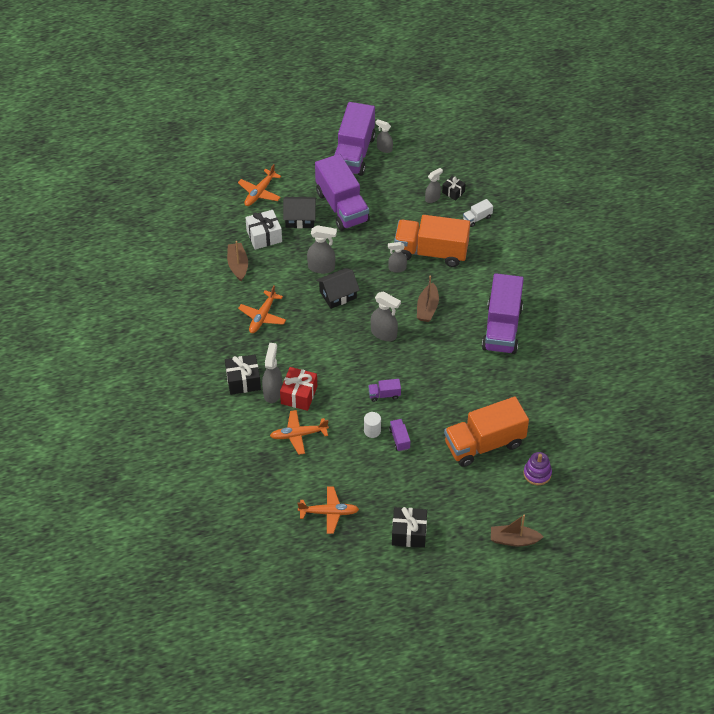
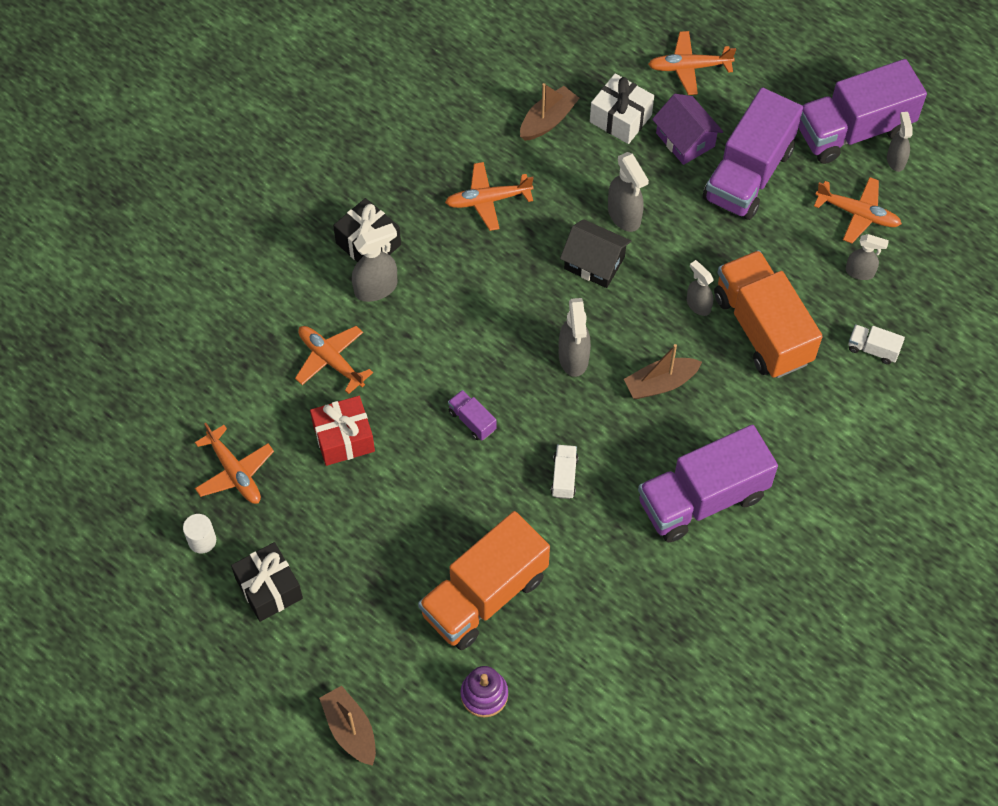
camera: 55 degrees right, 10 degrees up
(299, 395) = (394, 321): red gift -> red gift (344, 438)
(300, 218) = (685, 140): black house -> purple house
(372, 431) = (402, 442): white cylinder -> white cylinder (202, 540)
(399, 439) = (413, 484): purple truck -> none
(400, 180) = (857, 213): none -> orange plane
(446, 375) = (564, 476): none -> white truck
(453, 192) = (894, 291): black gift -> none
(484, 444) = (484, 595): orange truck -> orange truck turned 75 degrees counterclockwise

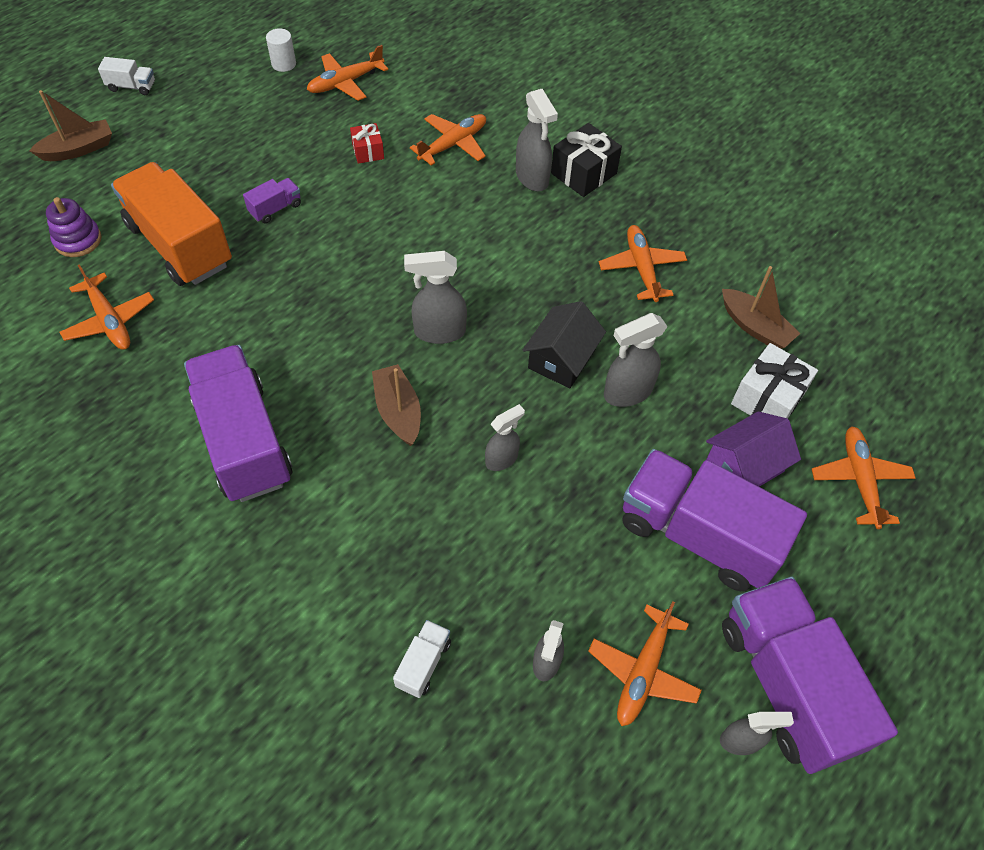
camera: 90 degrees right, 5 degrees down
(269, 588) = (228, 102): black gift -> none
(344, 438) = (368, 151): red gift -> red gift, size x0.60
(472, 420) = (373, 244): purple truck -> purple truck (275, 209)
(564, 476) = (296, 315): white truck -> white truck (132, 87)
(583, 638) = (110, 320): none -> orange plane
(762, 328) = (464, 528): orange truck -> none

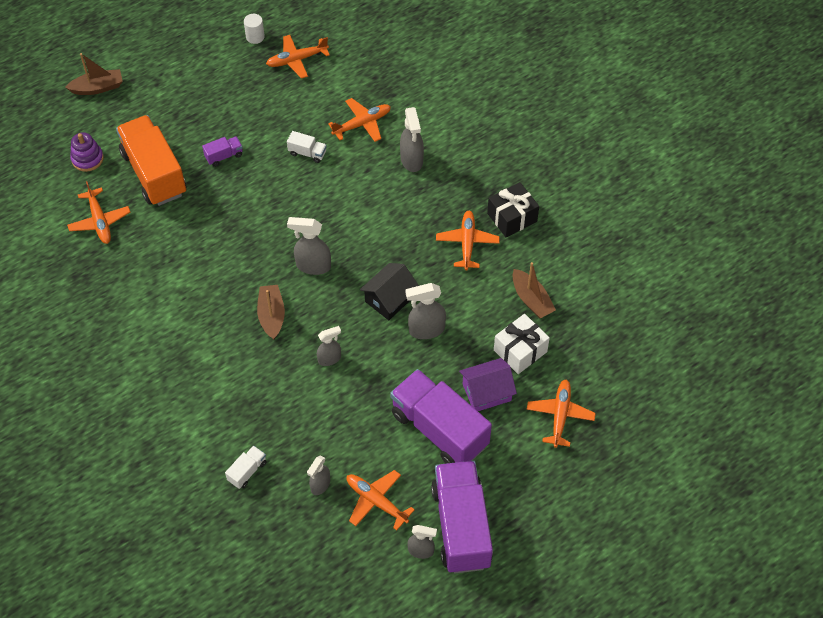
camera: 15 degrees right, 0 degrees up
(132, 87) = (142, 41): white truck -> white truck (307, 153)
(244, 440) = (170, 317): purple truck -> none
(368, 151) = (299, 120): red gift -> none
(583, 173) = (450, 162): black gift -> black gift (512, 217)
(643, 671) = (376, 501): orange plane -> orange plane turned 90 degrees clockwise

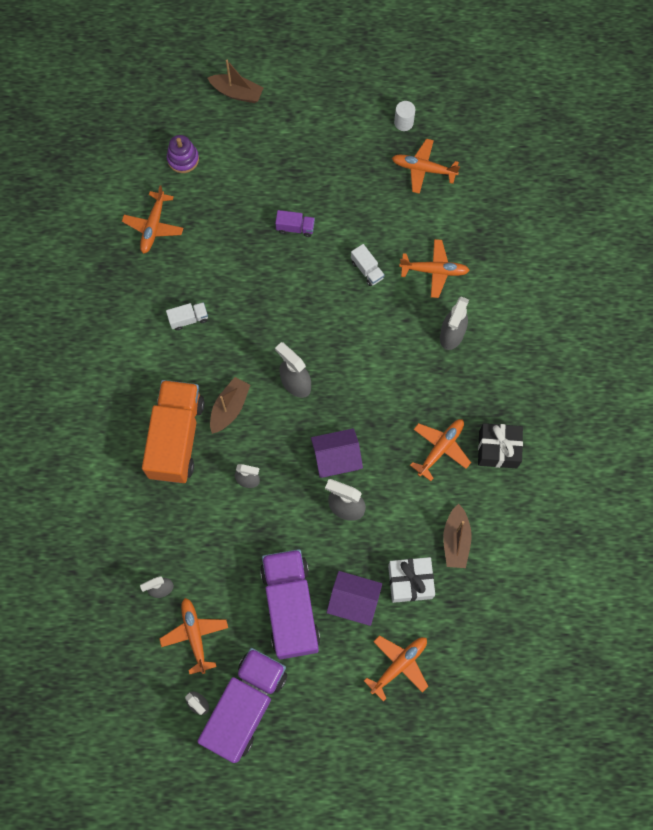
camera: 35 degrees right, 15 degrees up
(154, 173) = (227, 208): orange truck -> orange truck (176, 438)
(247, 471) = (114, 537): white truck -> white truck (188, 319)
(389, 299) = (336, 458): black house -> purple house

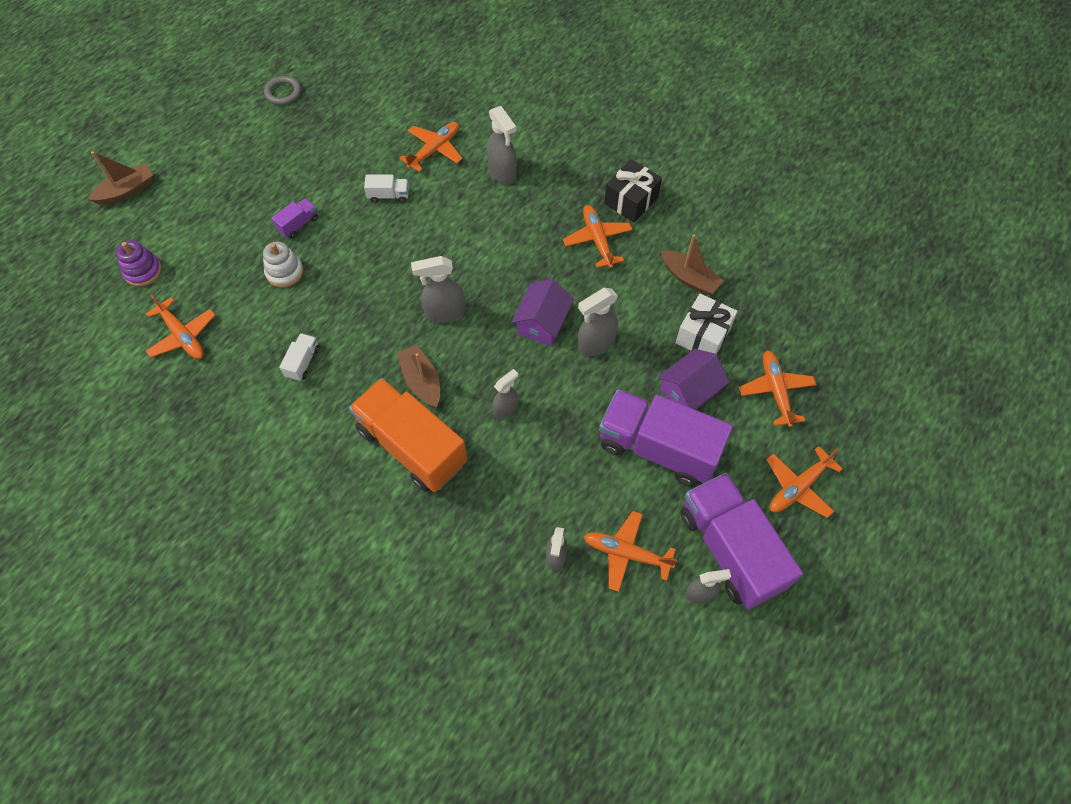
camera: 55 degrees left, 10 degrees down
(249, 250) = (284, 272): none -> white stacking toy
(403, 122) = (283, 92): white cylinder -> grey ring
(423, 169) = (338, 104): orange plane -> orange plane (798, 487)

